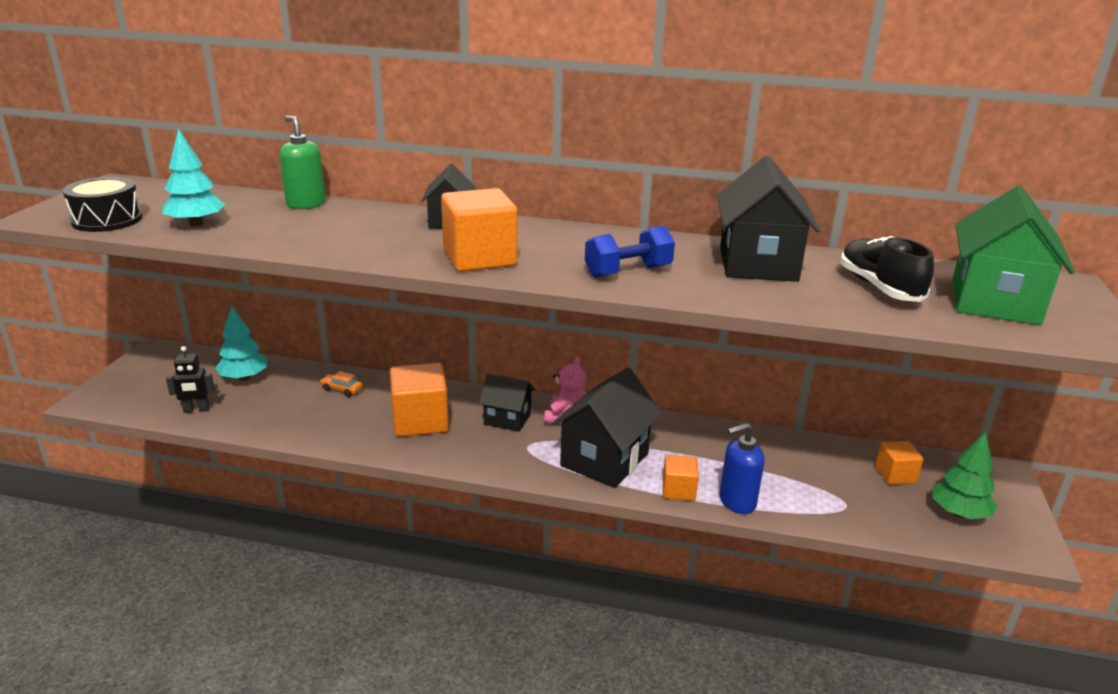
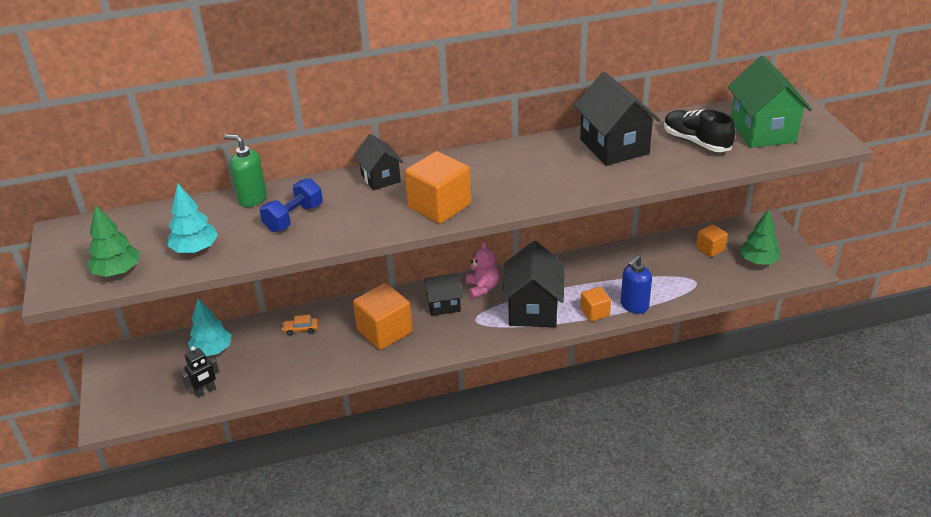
camera: 25 degrees left, 10 degrees up
(107, 220) = (117, 271): black drum -> green tree
(628, 272) = (544, 183): blue dumbbell -> blue dumbbell (294, 218)

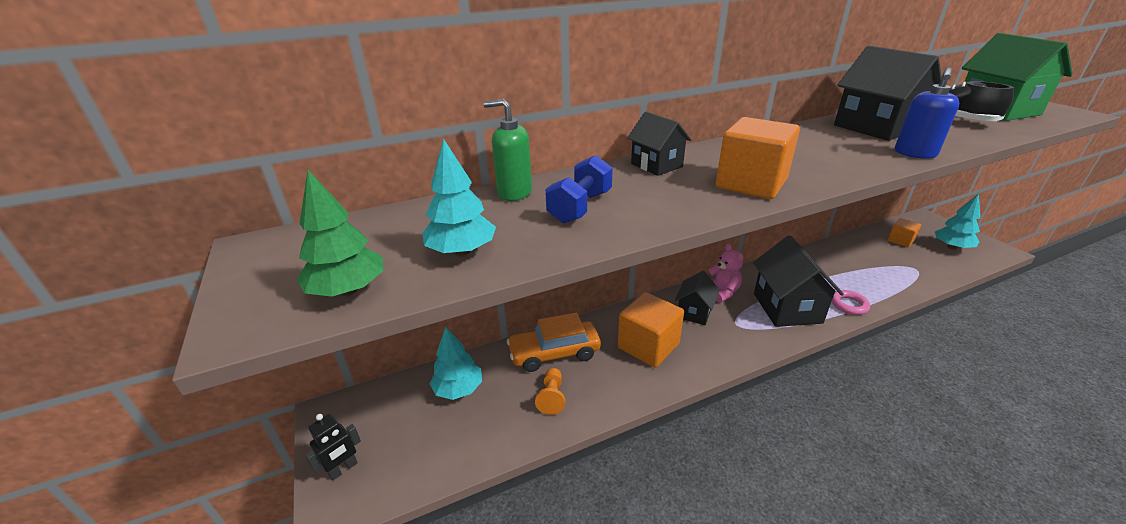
camera: 10 degrees left, 5 degrees down
(205, 391) = (464, 446): black robot -> black robot (343, 469)
(285, 364) = (552, 397): none -> orange pawn
(301, 329) = (554, 353): orange car -> orange car, size x2.26
(443, 305) = (694, 312): black house -> black house turned 45 degrees counterclockwise
(595, 312) = (849, 305): orange cube -> pink ring
(634, 306) = (880, 295): blue soap dispenser -> blue soap dispenser (915, 153)
(758, 261) = (951, 247): green tree -> turquoise tree

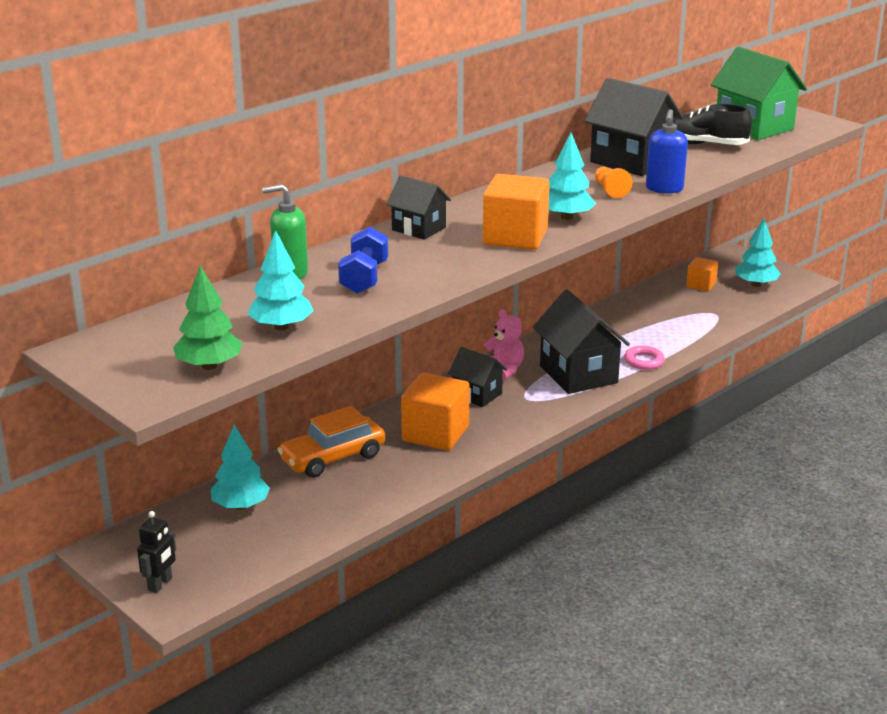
camera: 20 degrees left, 5 degrees down
(552, 397) = (348, 493): orange pawn -> orange pawn (610, 190)
(694, 312) = (477, 395): black house -> black house turned 60 degrees counterclockwise
(809, 170) = (567, 217): none -> turquoise tree

